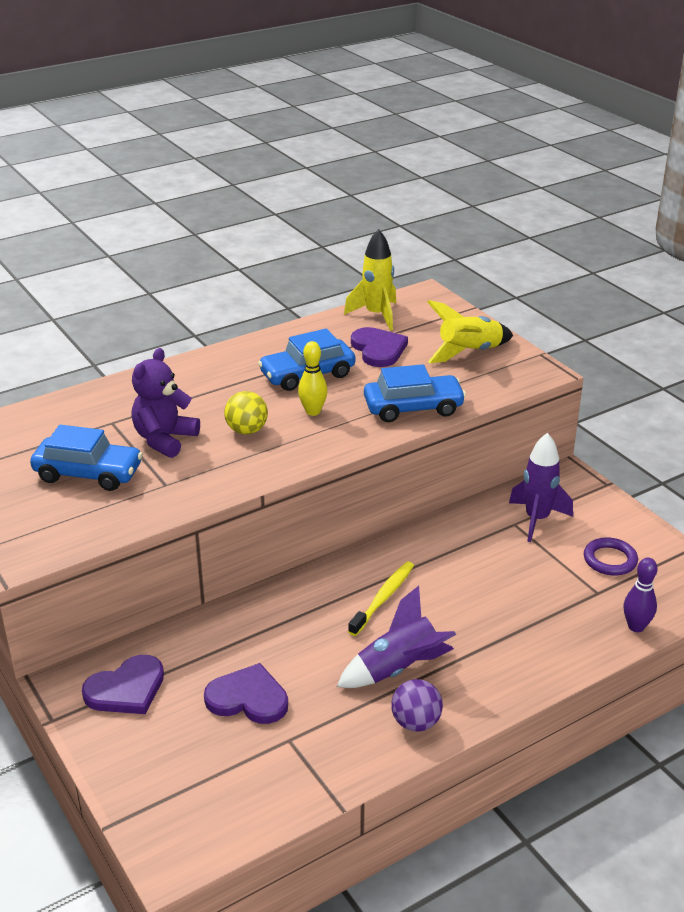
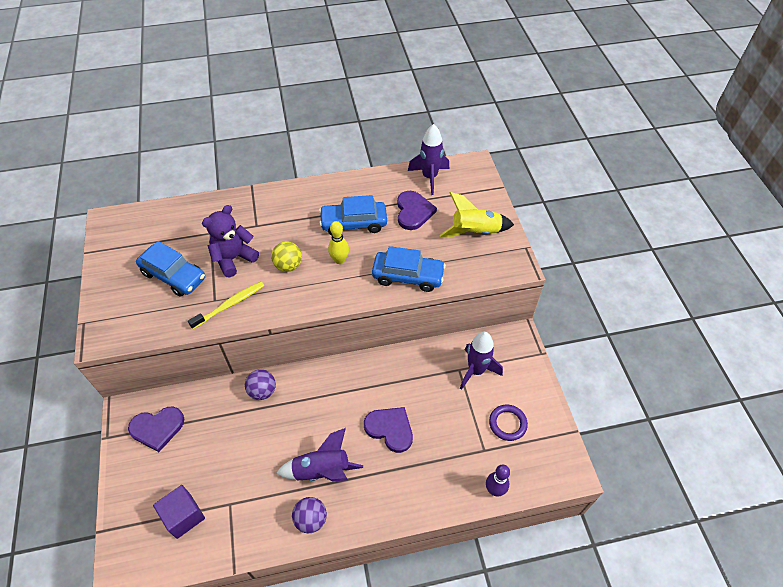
camera: 20 degrees right, 20 degrees up
(229, 771) = (183, 516): none -> purple cube
(248, 698) = (222, 461): purple heart -> purple heart (390, 429)
(260, 610) = (262, 391): none -> purple ball
(376, 315) = (429, 177): yellow rocket -> purple rocket
(383, 598) = (342, 407): yellow toothbrush -> yellow toothbrush (230, 305)

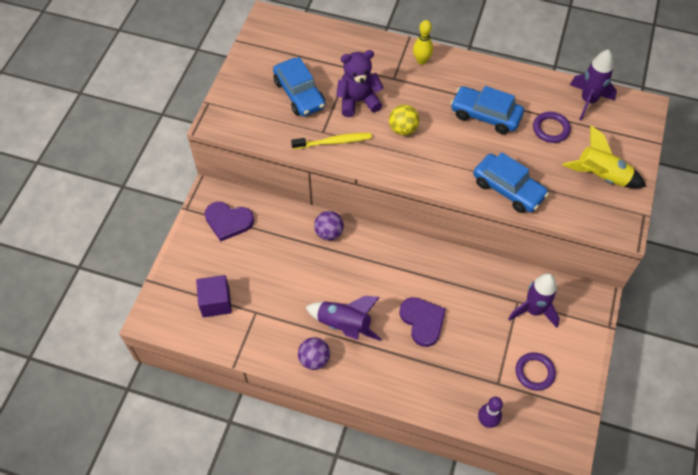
camera: 30 degrees right, 5 degrees up
(339, 260) = (452, 145): yellow bowling pin -> yellow bowling pin (421, 61)
(413, 211) = (551, 129): purple heart -> purple ring

